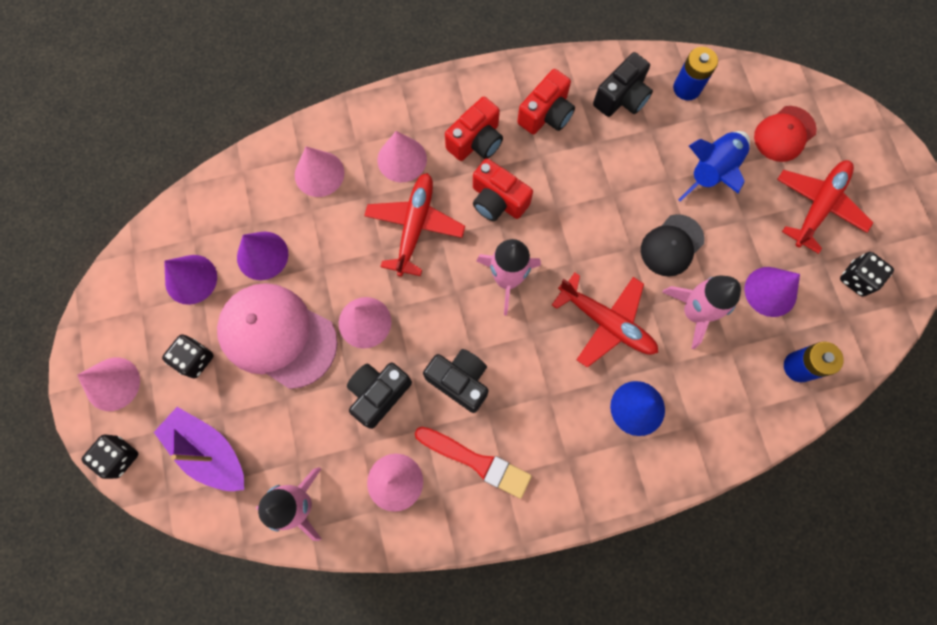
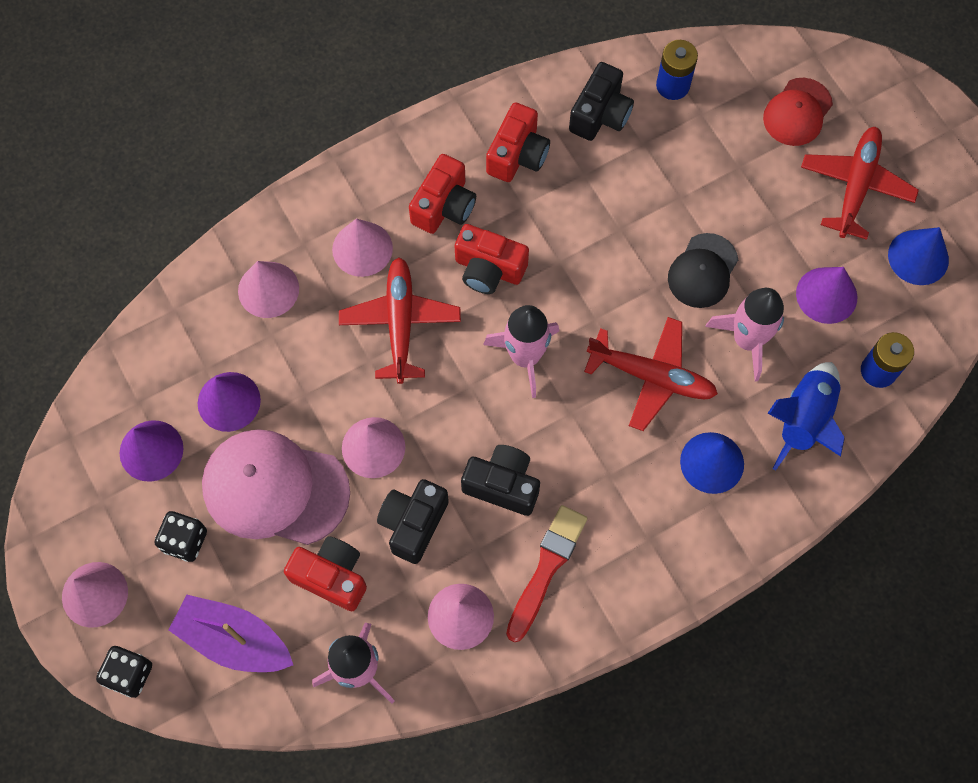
camera: 15 degrees left, 5 degrees down
(301, 420) = (331, 576): none -> red camera
(476, 461) = (546, 569): red brush -> red brush turned 75 degrees counterclockwise
(712, 172) = (726, 176): blue rocket -> blue rocket (804, 420)
(856, 279) = (918, 257): black dice -> blue cone

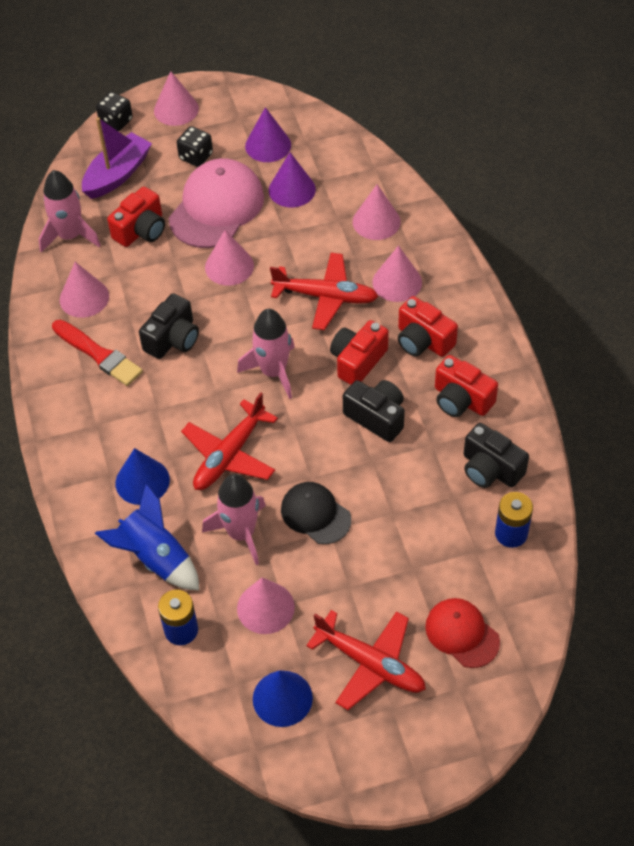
camera: 105 degrees right, 15 degrees down
(413, 523) = (162, 281): black camera -> black camera (376, 417)
(826, 295) = (265, 607): purple cone -> pink cone

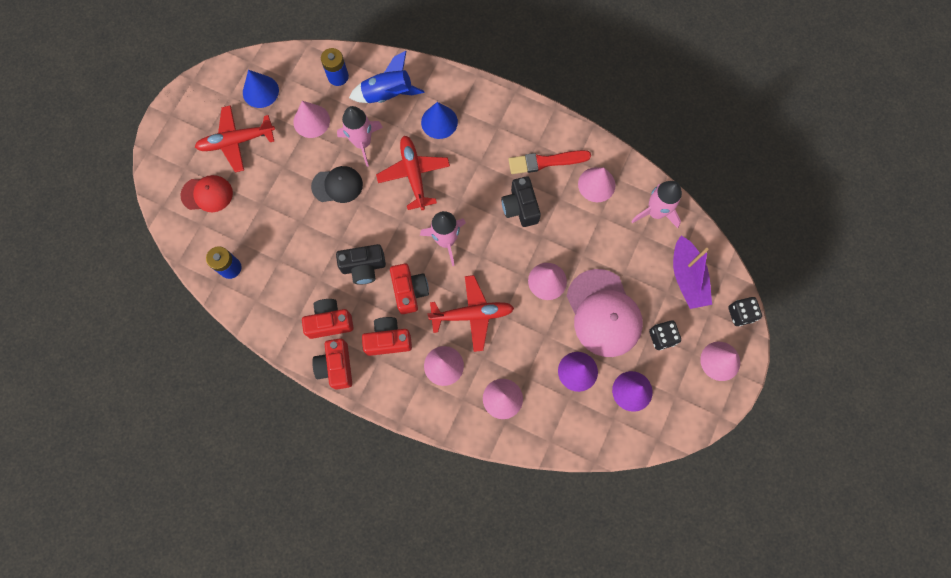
camera: 130 degrees right, 20 degrees up
(141, 230) = (624, 255): red camera -> red camera (336, 366)
(325, 297) = (472, 315): red plane -> red plane turned 150 degrees counterclockwise
(490, 469) = (274, 294): black camera -> none

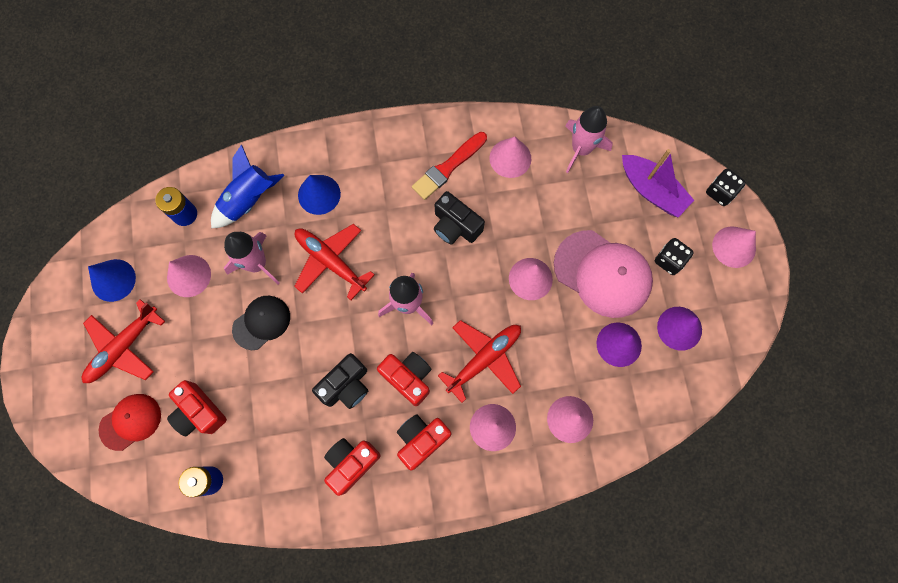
camera: 35 degrees left, 0 degrees up
(336, 366) = (389, 503): red camera -> red camera (199, 412)

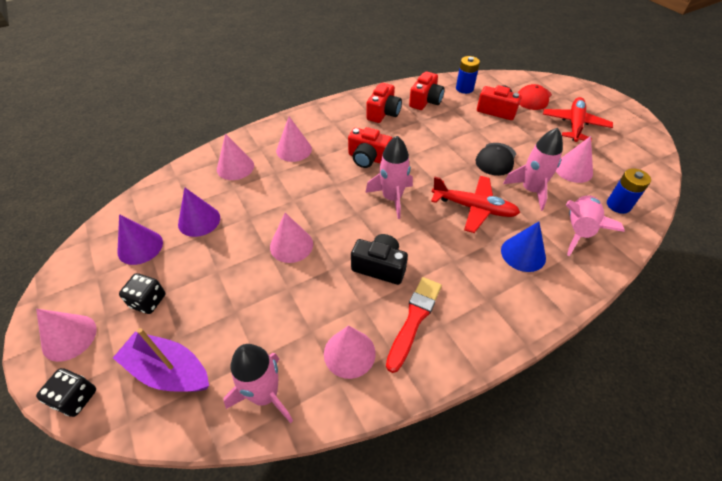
camera: 160 degrees right, 25 degrees down
(113, 280) = (622, 153): blue cone -> none
(249, 200) = (578, 230): blue rocket -> pink rocket
(346, 385) = (410, 144): black camera -> none
(421, 440) = (342, 132): red camera -> red camera (425, 101)
(484, 359) = (314, 182): red plane -> none
(602, 274) = (220, 269): pink cap -> none

